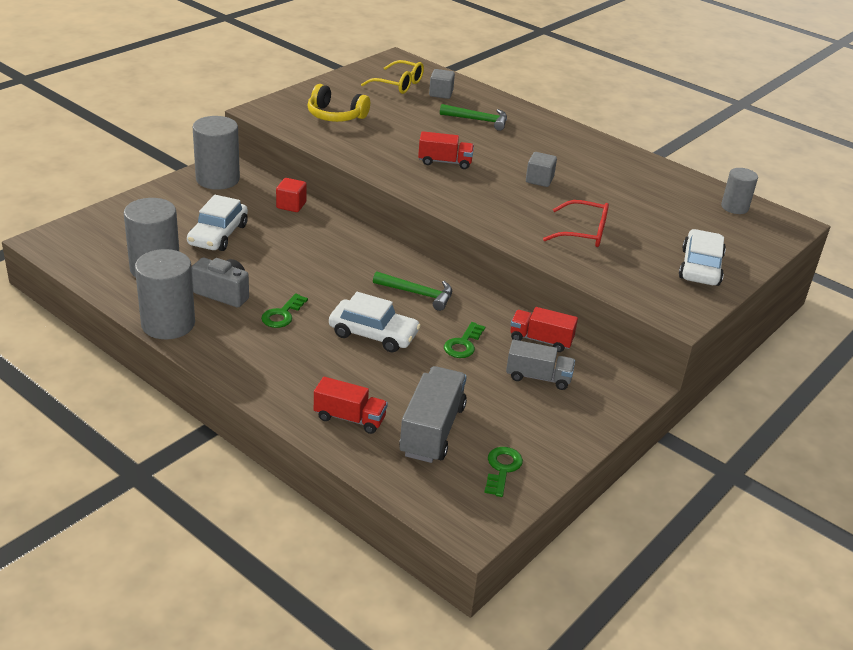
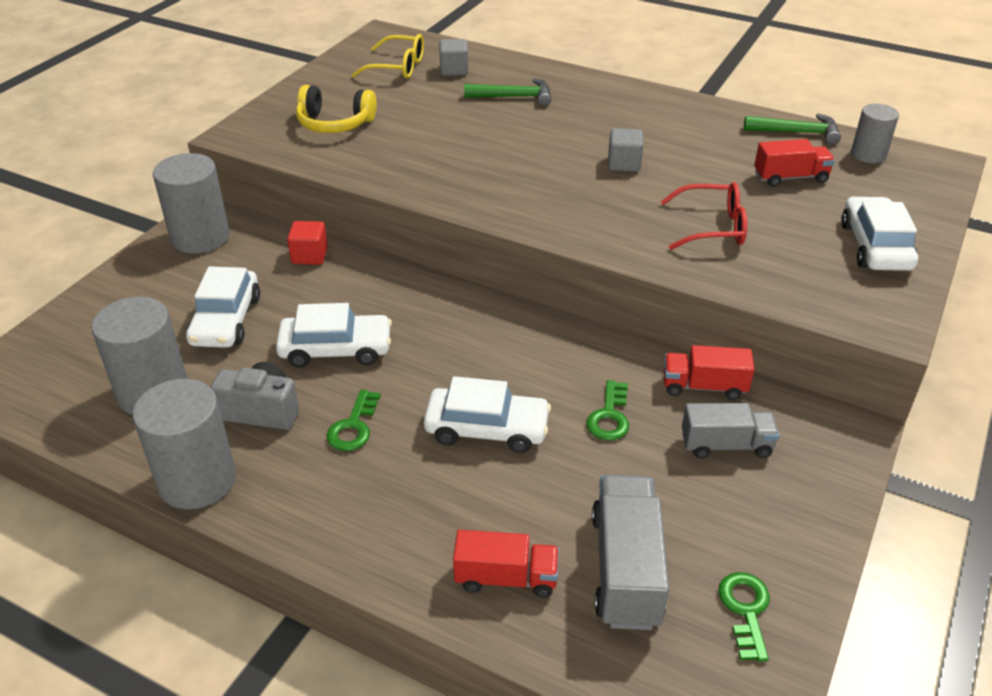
camera: 10 degrees left, 5 degrees up
(288, 267) = (336, 349): none -> white car
(418, 294) = (521, 352): green hammer -> green hammer (797, 132)
(445, 162) = (497, 162): red truck -> red truck (790, 177)

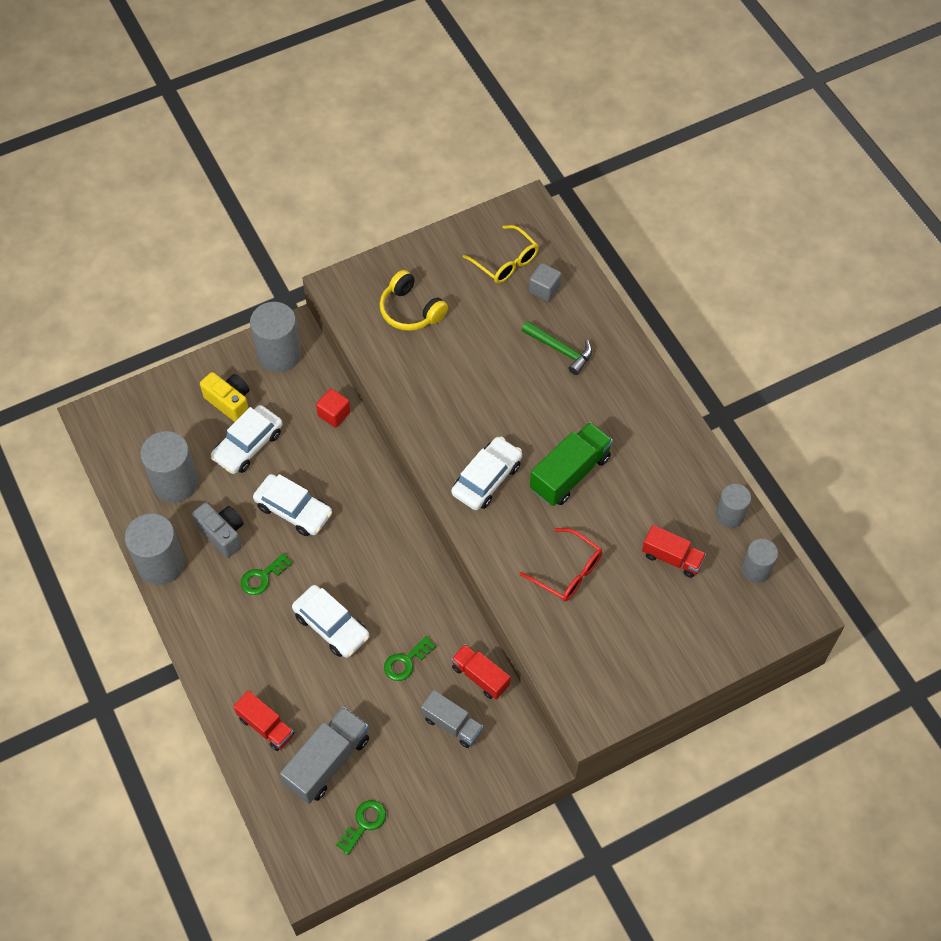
camera: 35 degrees right, 20 degrees up
(170, 295) = (230, 402): none -> yellow camera
(624, 164) = (570, 473): grey cube -> green truck
(797, 132) = (730, 515): green hammer -> grey cylinder
(875, 246) = (656, 655): white car -> white car (487, 479)

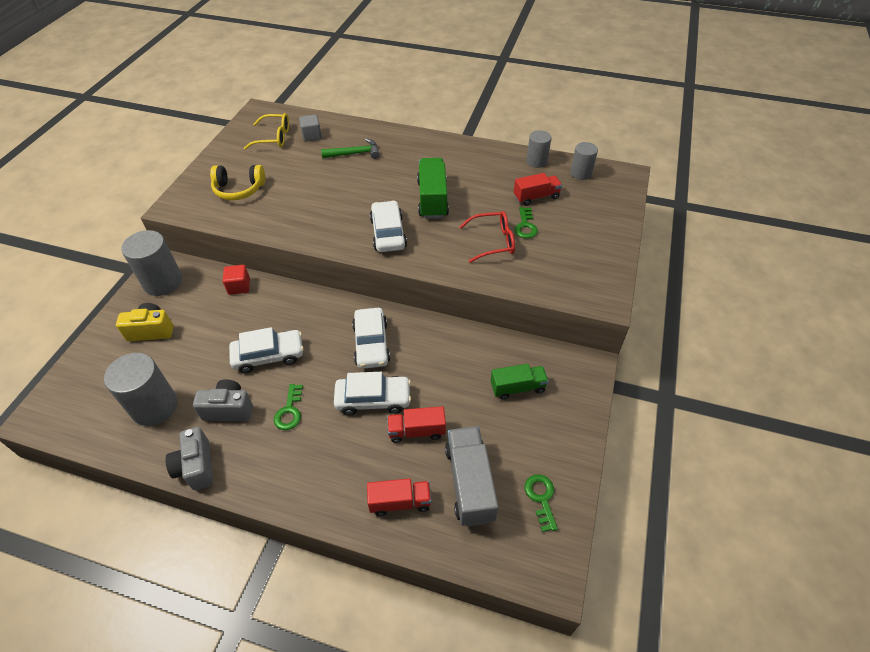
camera: 45 degrees left, 10 degrees down
(161, 563) = (196, 467): grey cylinder -> grey camera
(248, 445) = (192, 344): white car -> white car (371, 344)
(406, 662) = (446, 378): green key -> green key (525, 226)
(452, 724) = (517, 387): grey truck -> green truck
(480, 676) = (500, 348): red truck -> red truck (417, 431)

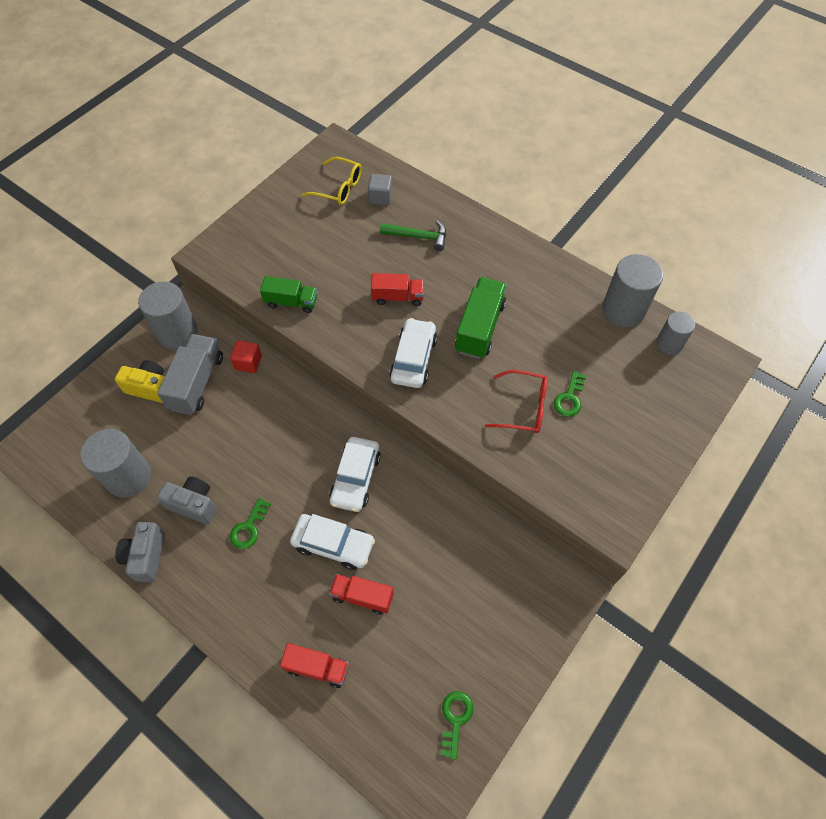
camera: 20 degrees right, 10 degrees up
(239, 189) = (278, 250): yellow headphones -> none
(268, 355) = (250, 456): white car -> none
(469, 483) = (391, 674): grey truck -> grey truck (197, 382)
(517, 387) = (485, 585): green truck -> green truck (291, 302)
(536, 161) = (623, 310): grey cylinder -> grey cylinder, size x1.67
(536, 197) = (600, 361): red truck -> red truck (398, 297)

